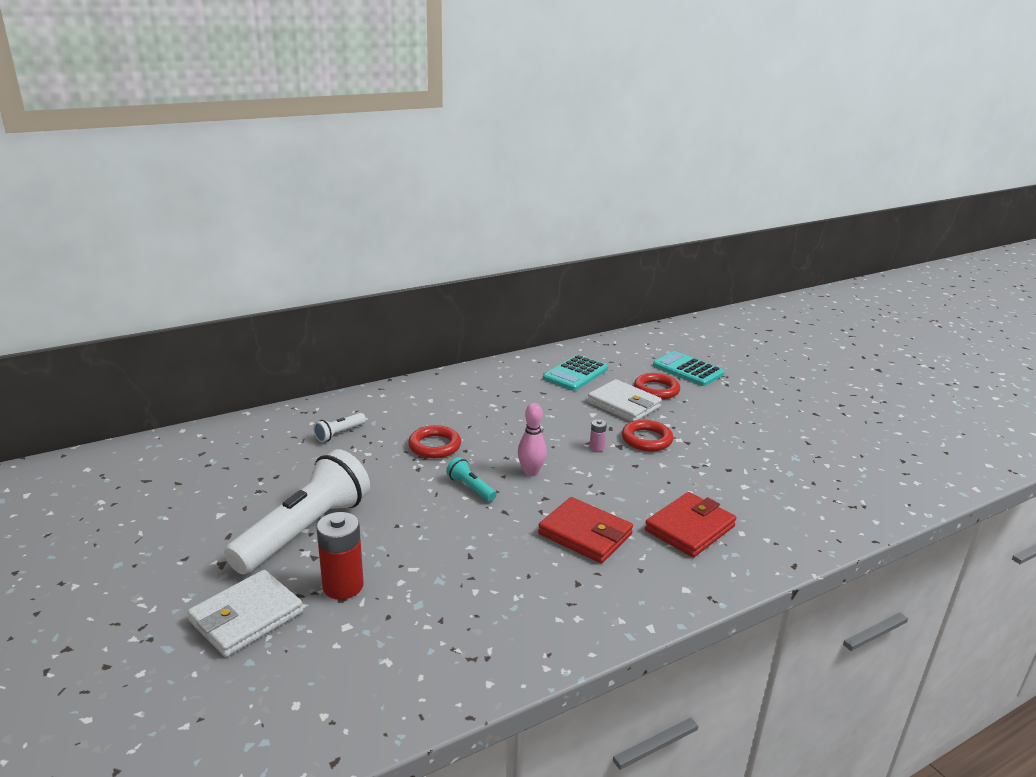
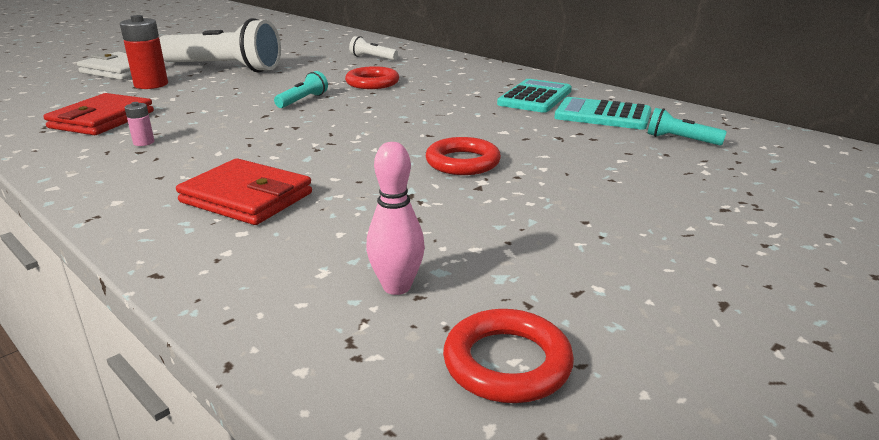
camera: 75 degrees right, 0 degrees up
(531, 472) = (343, 117): pink bowling pin -> pink bowling pin (397, 287)
(585, 534) = (227, 147): red wallet -> red wallet (102, 120)
(596, 447) = (419, 139): pink battery -> pink battery (144, 142)
(624, 405) = (548, 144): white wallet -> none
(630, 365) = (681, 140): none -> turquoise flashlight
(656, 390) = (621, 159): red ring -> red ring (507, 363)
(688, 370) = (729, 176): turquoise calculator -> turquoise calculator (535, 97)

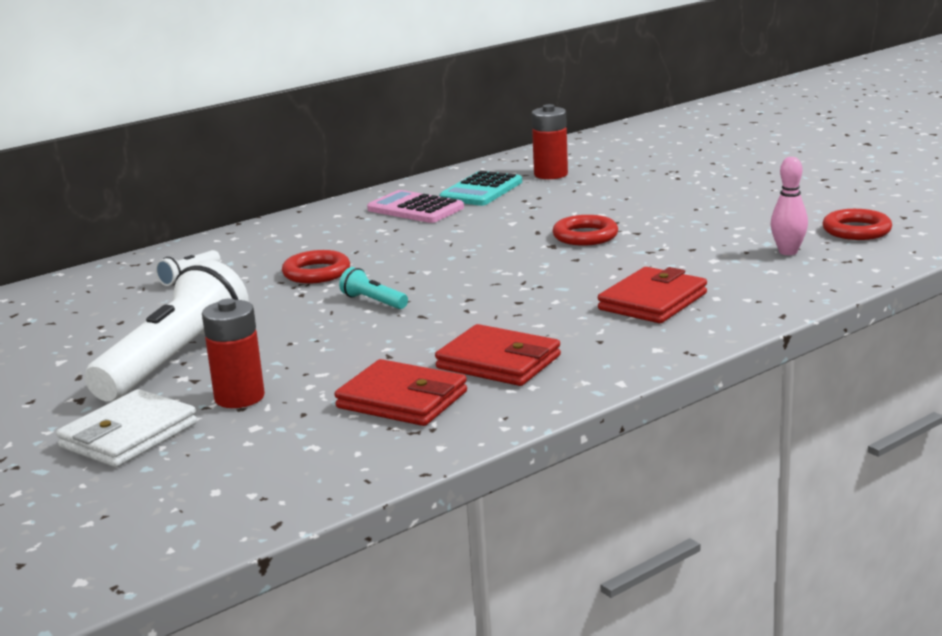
camera: 80 degrees left, 5 degrees down
(144, 142) = (498, 362): pink battery -> red wallet
(535, 97) = (415, 209): turquoise calculator -> pink calculator
(681, 140) = (551, 174): turquoise flashlight -> red battery

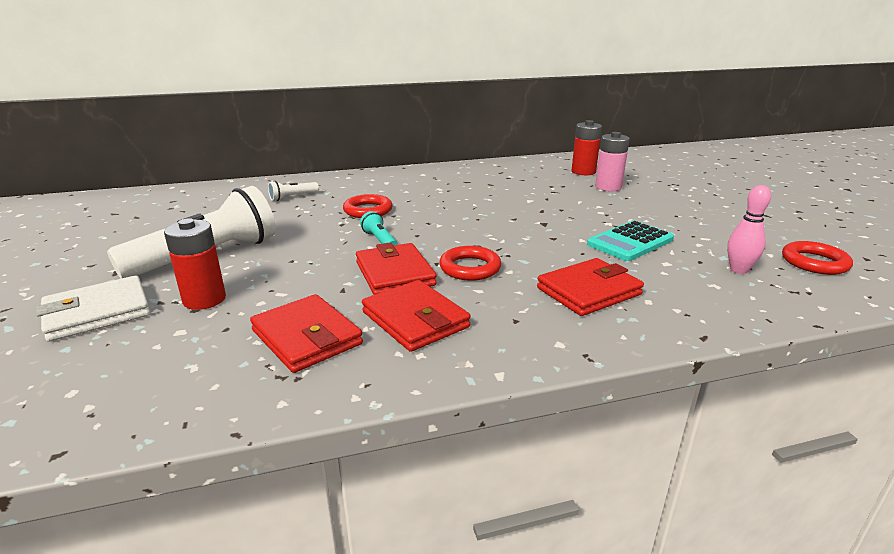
camera: 20 degrees right, 5 degrees up
(415, 209) = (474, 179): pink calculator -> none
(431, 329) = (395, 274): none -> red wallet
(481, 190) = (527, 174): turquoise calculator -> turquoise calculator (630, 242)
(585, 236) = (574, 221): red ring -> red ring (470, 268)
(596, 189) = (608, 187): none -> pink battery

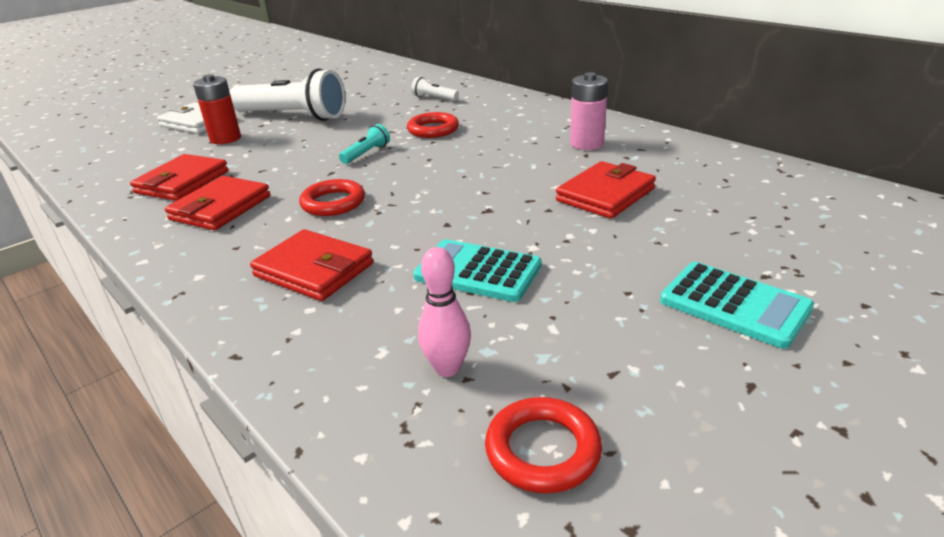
camera: 65 degrees right, 5 degrees up
(395, 274) = (301, 178): red wallet -> red wallet (605, 195)
(583, 172) = (732, 192): red battery -> none
(608, 187) = (686, 221): pink battery -> pink battery (586, 144)
(699, 200) = (734, 305): none -> turquoise calculator

